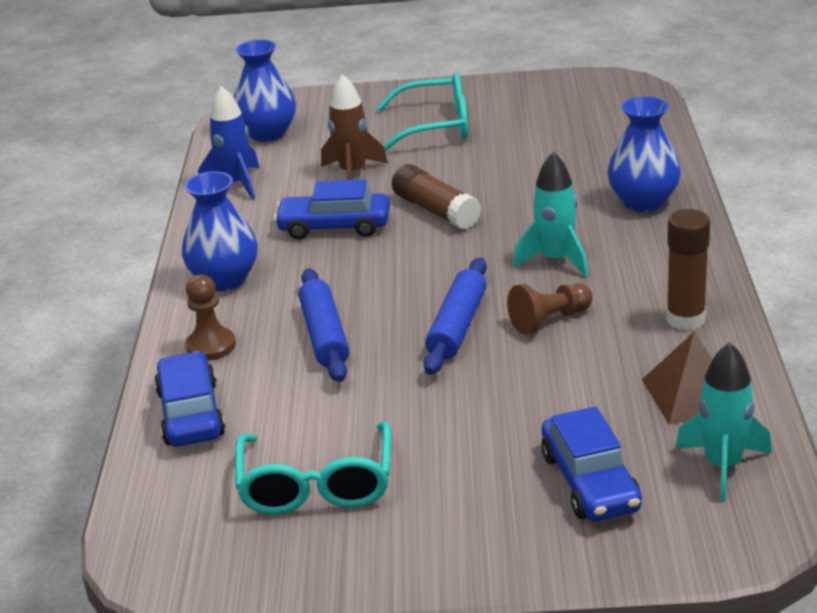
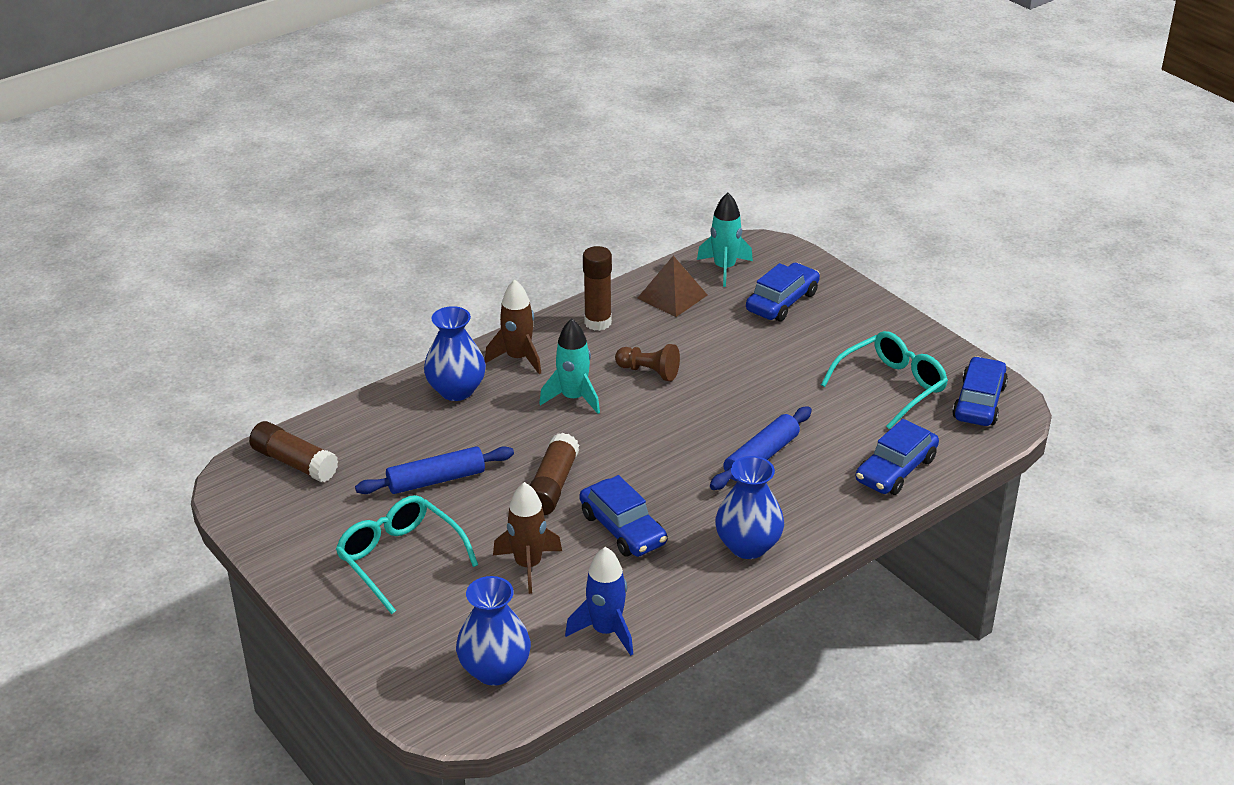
camera: 130 degrees left, 5 degrees up
(201, 544) = (979, 402): none -> blue car
(211, 346) = (826, 503): brown pawn -> none
(457, 327) = (693, 405): blue rolling pin -> blue rolling pin (436, 480)
(617, 109) = (294, 462): none -> brown glue stick
(664, 249) = (518, 358): none -> brown rocket

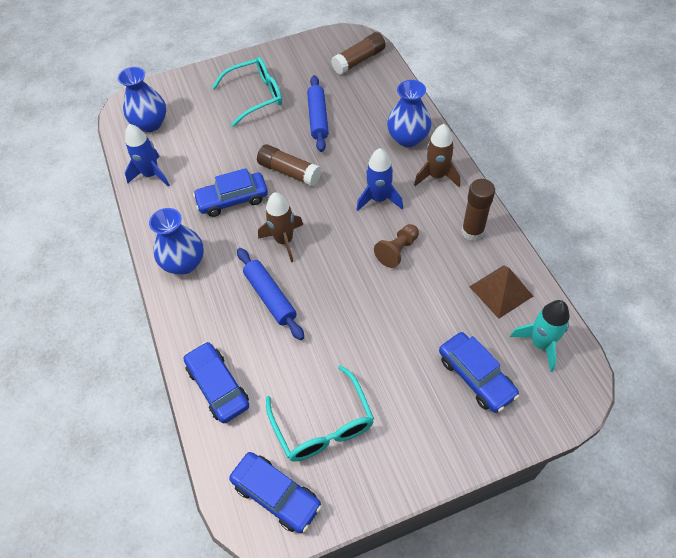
camera: 110 degrees right, 20 degrees up
(528, 565) = (222, 149): brown rocket -> brown rocket (284, 241)
(573, 398) = (379, 199): turquoise rocket -> blue rocket

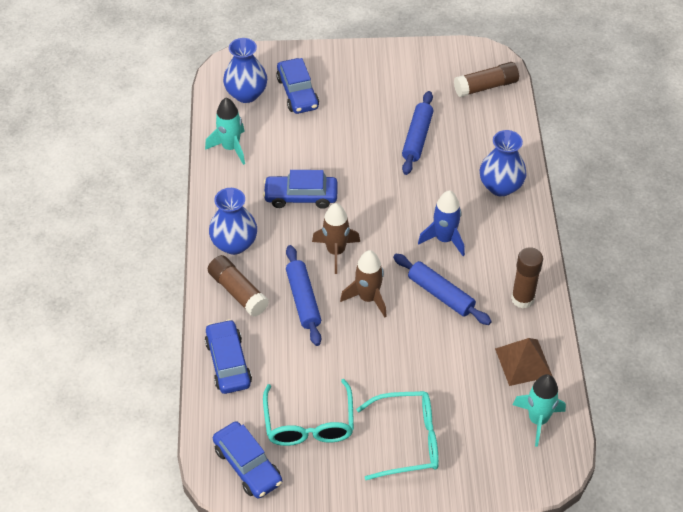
camera: 15 degrees right, 5 degrees down
(151, 175) = (230, 148): blue rocket -> turquoise rocket
(256, 96) = (362, 95): turquoise glasses -> turquoise glasses (408, 440)
(289, 172) = (366, 185): brown glue stick -> brown glue stick (238, 292)
(397, 251) = (440, 294): brown pawn -> blue rolling pin
(436, 176) = (512, 233): brown rocket -> brown rocket (368, 298)
(476, 376) = (463, 428): blue car -> blue car (297, 93)

